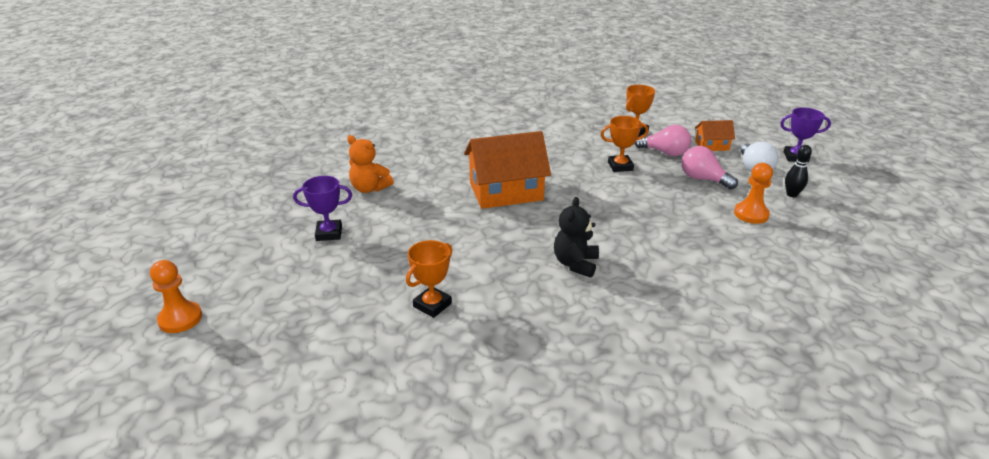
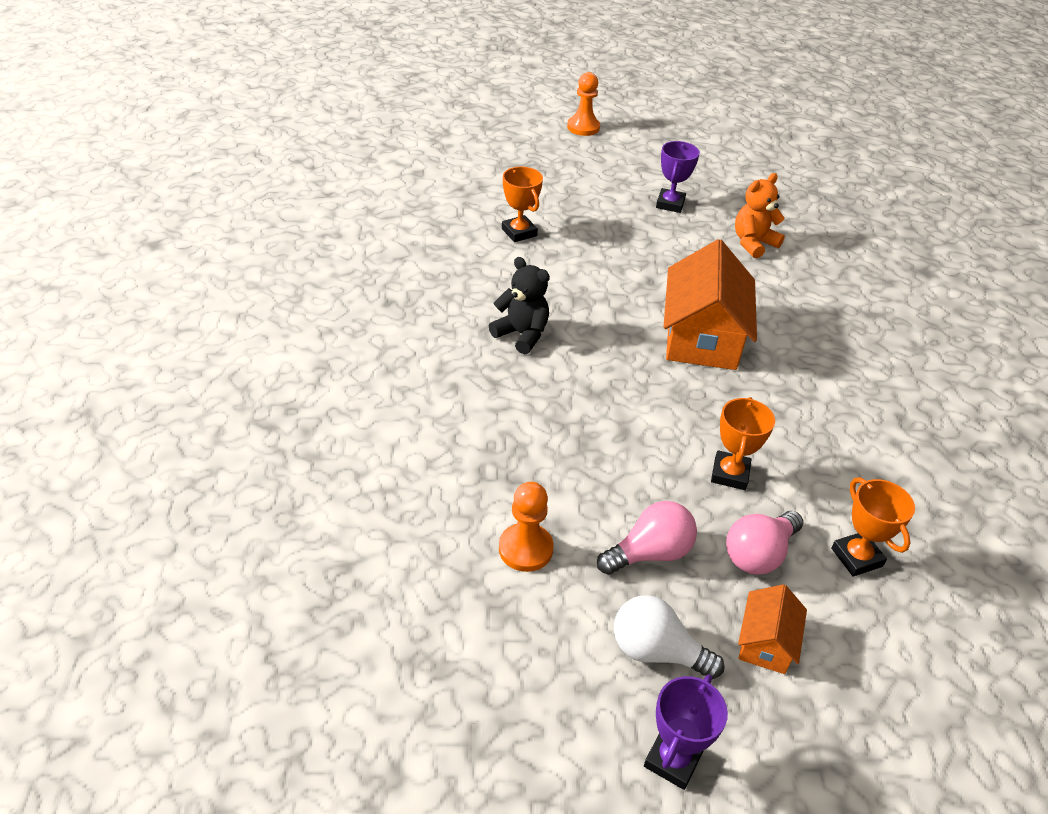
camera: 110 degrees right, 10 degrees up
(792, 194) = (549, 644): black bowling pin -> none

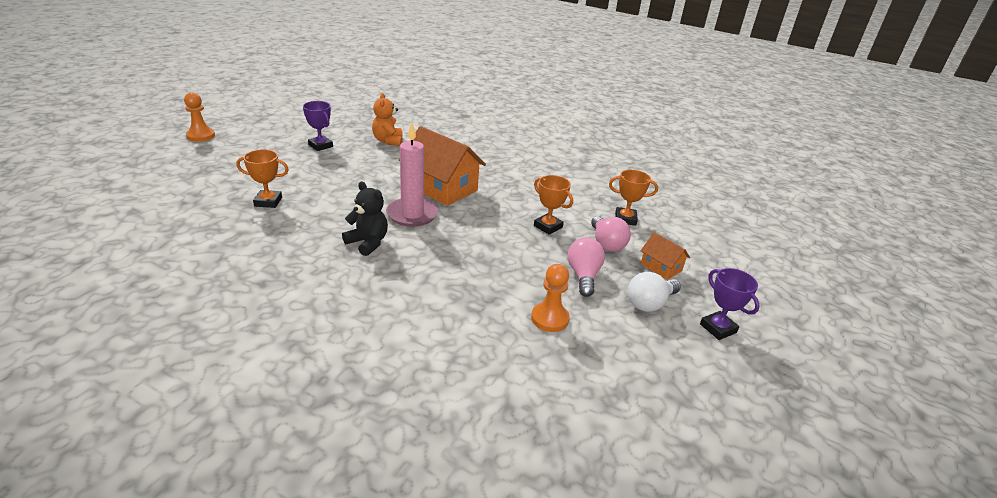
camera: 60 degrees left, 10 degrees down
(521, 334) = (368, 243): black teddy bear -> black teddy bear turned 60 degrees clockwise
(613, 340) = (412, 214): none -> pink candle

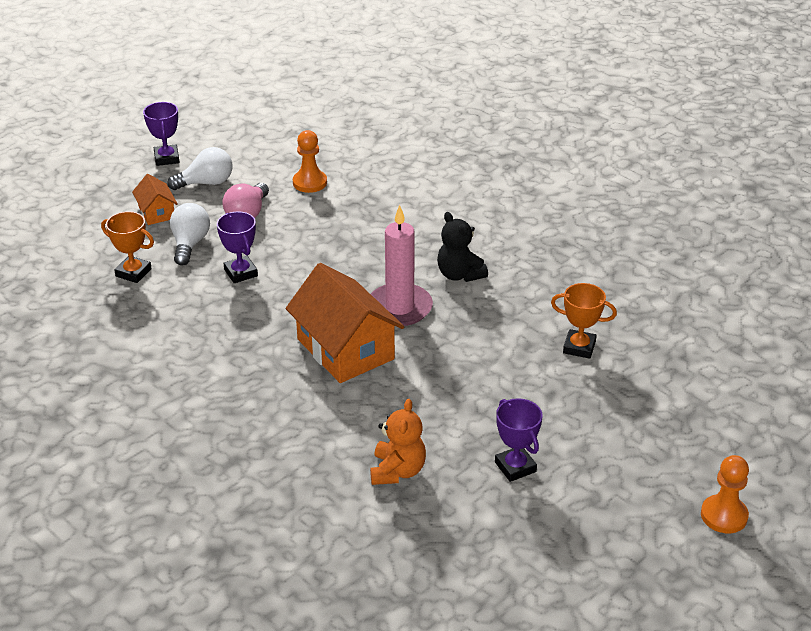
camera: 160 degrees left, 5 degrees up
(548, 226) = (241, 273): orange trophy -> purple trophy
(606, 243) = (190, 244): pink light bulb -> white light bulb

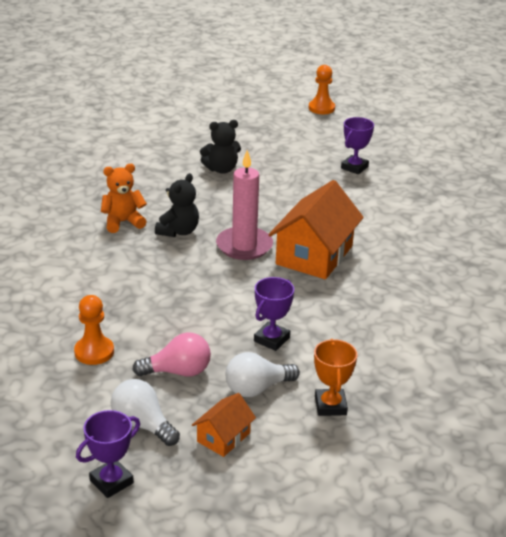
camera: 120 degrees left, 5 degrees down
(397, 471) = (403, 202): orange teddy bear -> orange teddy bear (123, 222)
(579, 347) = (221, 169): orange trophy -> black teddy bear

